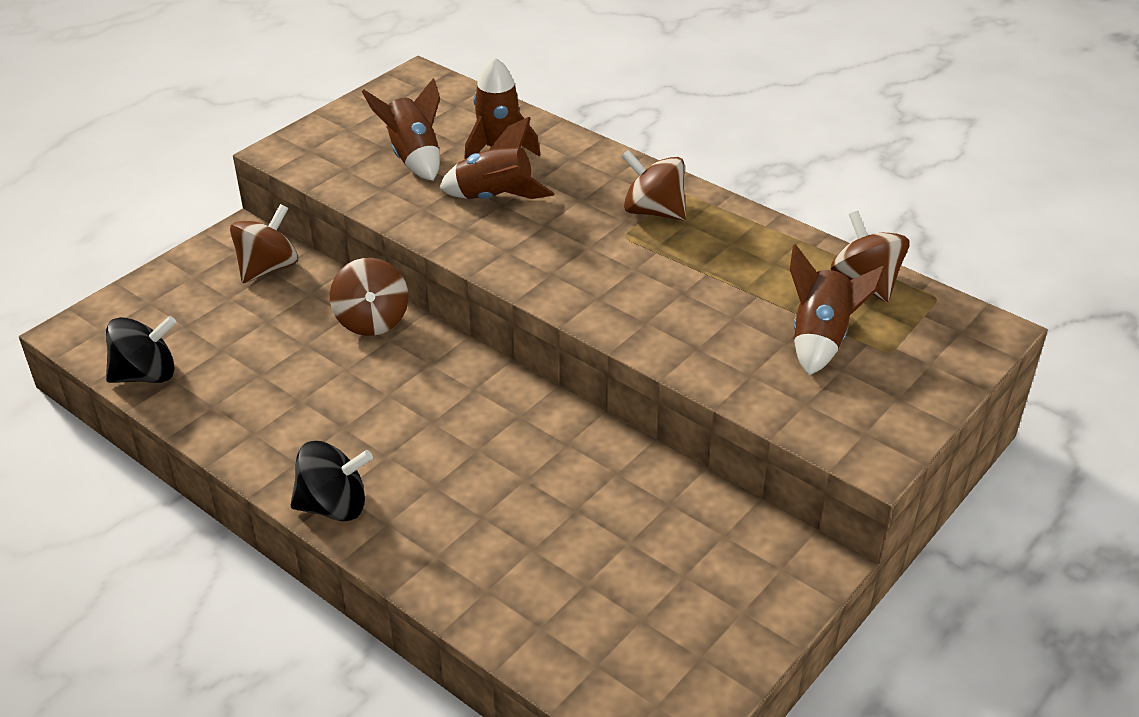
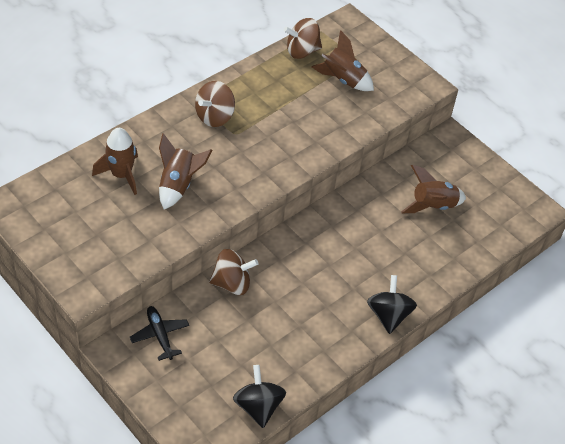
camera: 85 degrees left, 10 degrees up
(268, 268) = (160, 335): brown spinning top -> black plane
(413, 157) = (117, 219): brown rocket -> brown rocket (433, 206)

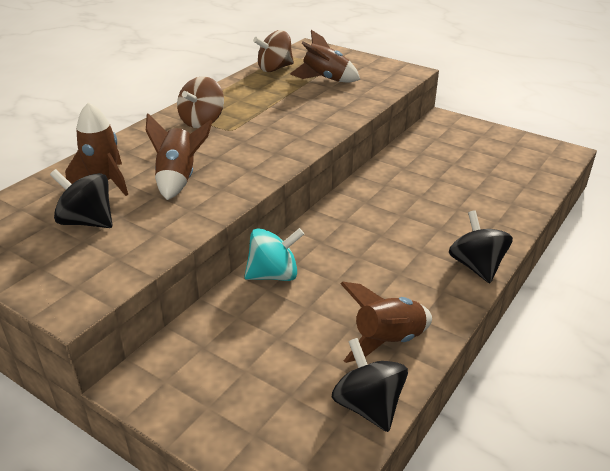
camera: 10 degrees left, 15 degrees down
(102, 216) = (87, 222): none -> black spinning top
(160, 335) = (197, 351): black plane -> none
(232, 283) = (274, 275): brown spinning top -> turquoise spinning top
(433, 206) = (461, 167): brown rocket -> brown rocket (387, 340)

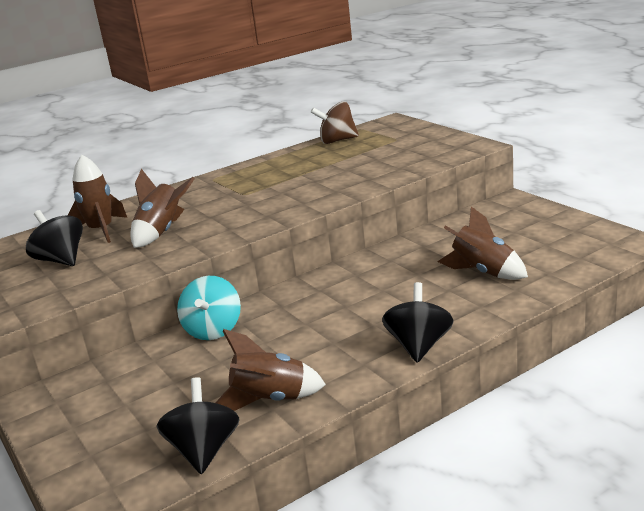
camera: 25 degrees right, 10 degrees down
(202, 121) = (226, 186): brown spinning top -> none
(274, 275) = (213, 330): turquoise spinning top -> turquoise spinning top turned 90 degrees clockwise
(325, 79) = (378, 151): brown rocket -> brown rocket (483, 272)

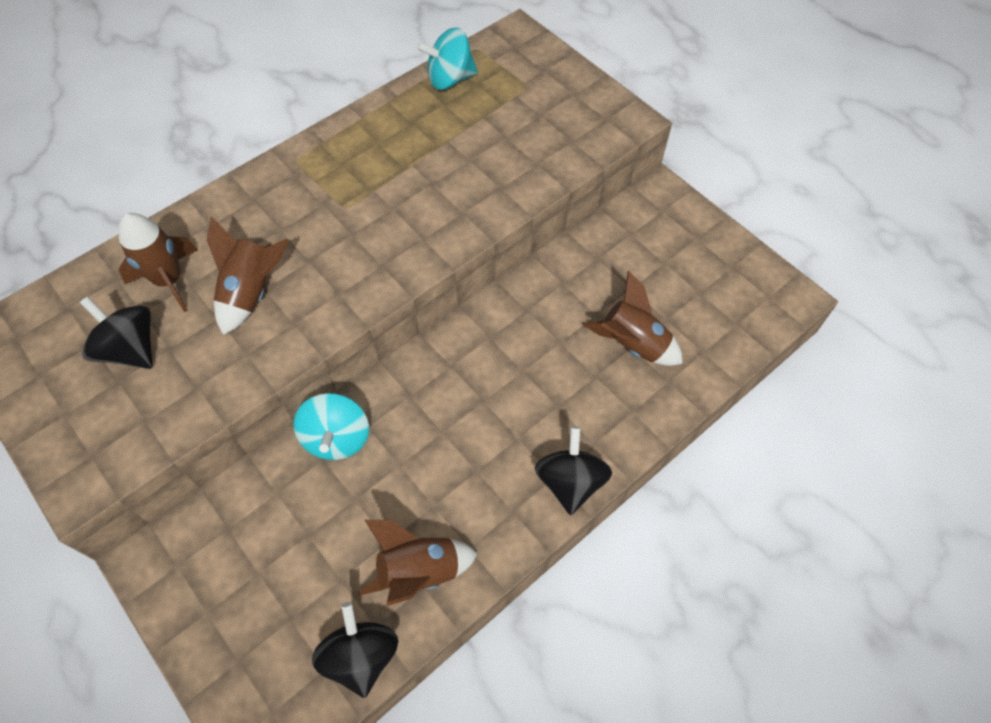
camera: 10 degrees left, 35 degrees up
(337, 141) = (449, 79): brown spinning top -> turquoise spinning top

